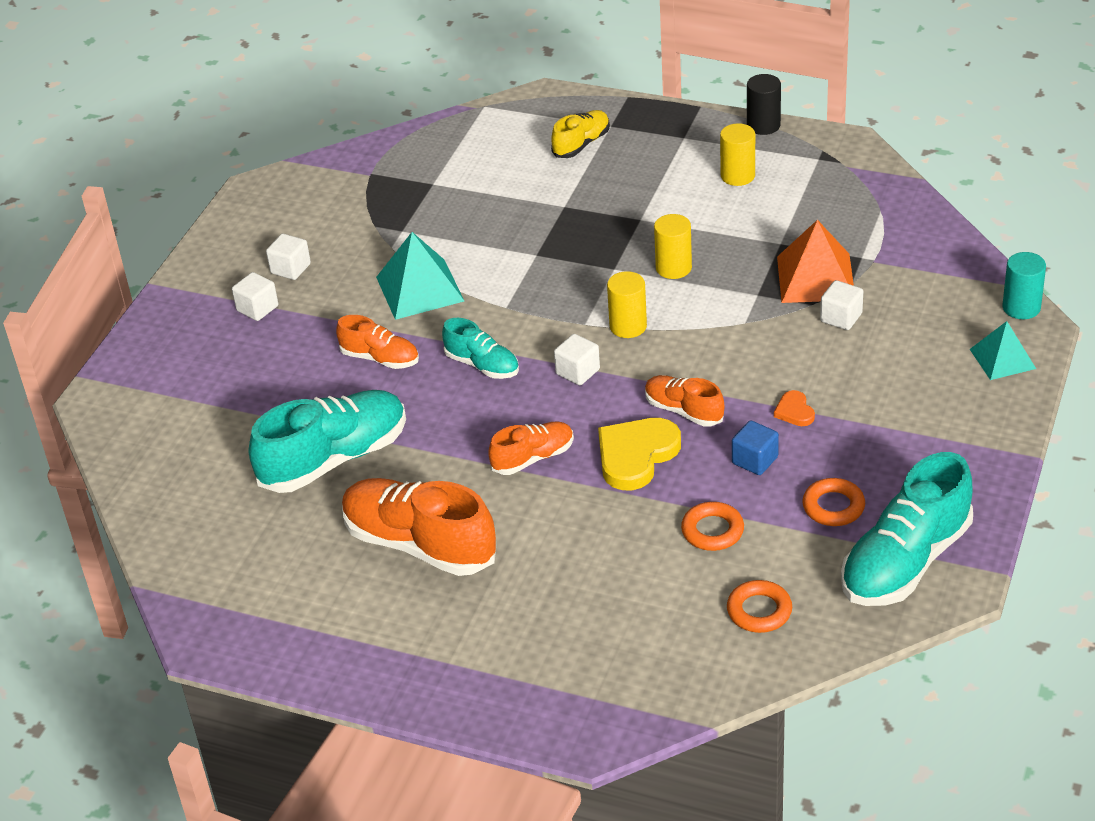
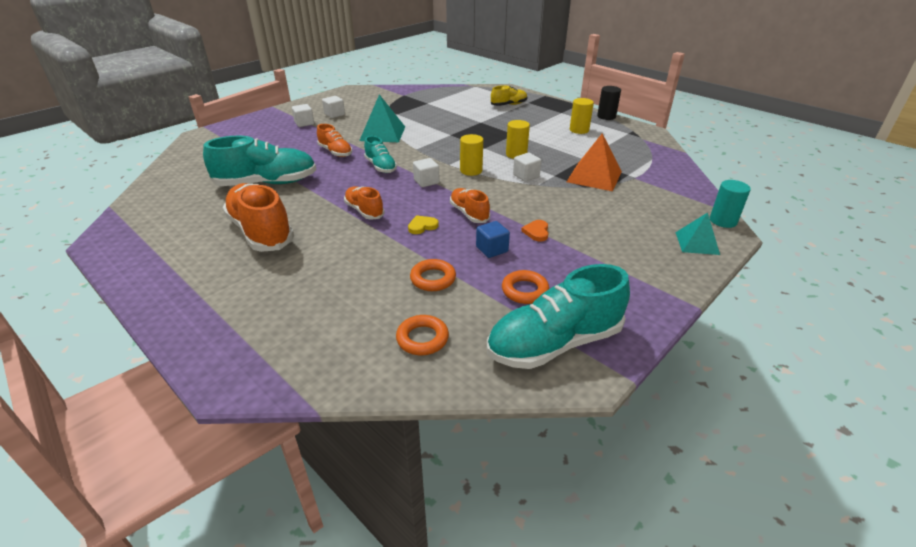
camera: 20 degrees right, 5 degrees down
(533, 458) = (364, 211): orange shoe -> orange shoe turned 120 degrees counterclockwise
(636, 455) = (422, 226): yellow heart -> yellow heart, size x0.49
(841, 317) = (598, 196): white cube -> white cube (526, 176)

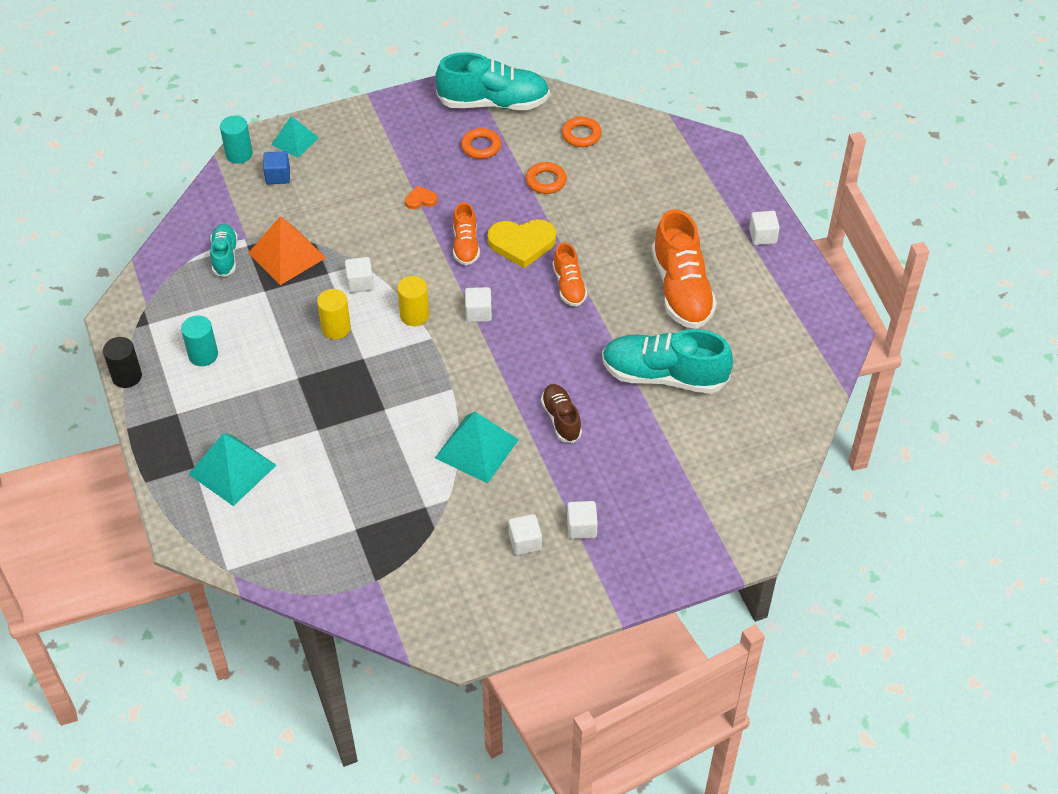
camera: 155 degrees left, 15 degrees up
(174, 294) = (762, 236): none -> white cube
(335, 152) = (561, 419): orange shoe -> brown shoe
(380, 167) = (517, 362): turquoise shoe -> turquoise shoe (225, 256)
(422, 226) = (522, 243): yellow heart -> yellow heart, size x2.05
(492, 249) = (476, 194): blue cube -> blue cube (278, 176)
(509, 105) = (232, 469): yellow shoe -> turquoise pyramid
(536, 232) = (420, 200): orange heart -> orange heart turned 135 degrees counterclockwise
(579, 130) = (203, 355): yellow cylinder -> turquoise cylinder

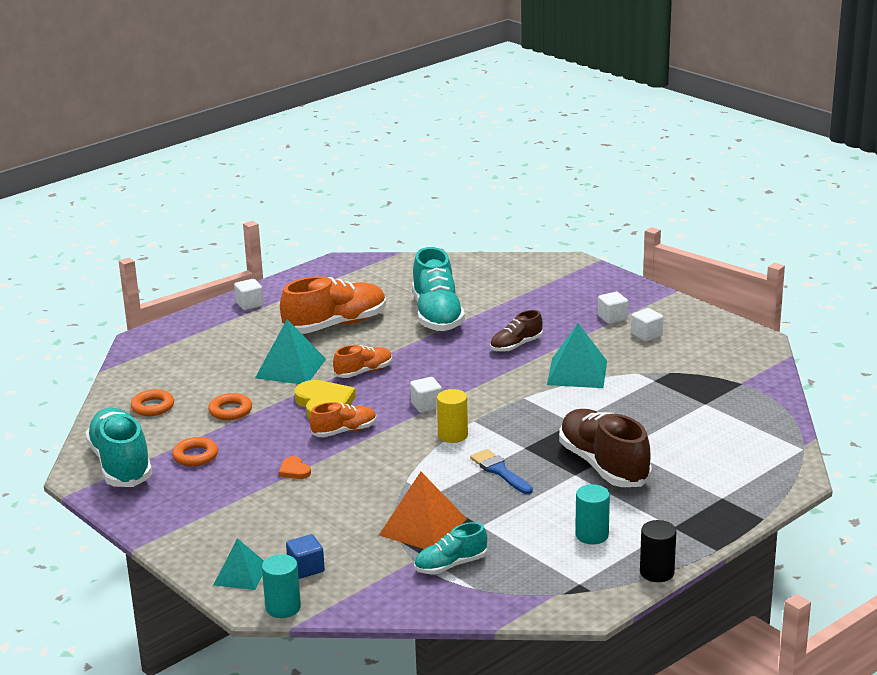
camera: 110 degrees left, 25 degrees down
(232, 469) = (705, 477): turquoise pyramid -> turquoise pyramid (290, 368)
(298, 403) = (603, 465): none -> brown shoe
(336, 328) = (499, 471): yellow cylinder -> blue brush
(360, 283) = (432, 474): white cube -> none

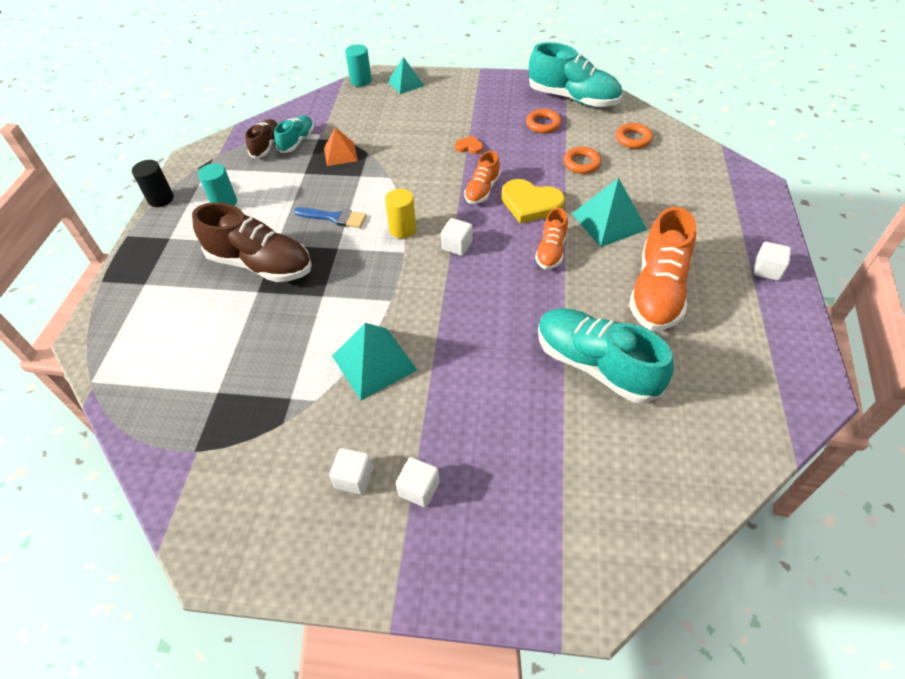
camera: 140 degrees right, 25 degrees up
(306, 568) = (376, 101): blue cube -> none
(422, 527) = (340, 154): orange pyramid -> orange pyramid, size x0.64
(516, 345) = (469, 367): brown shoe -> brown shoe (266, 145)

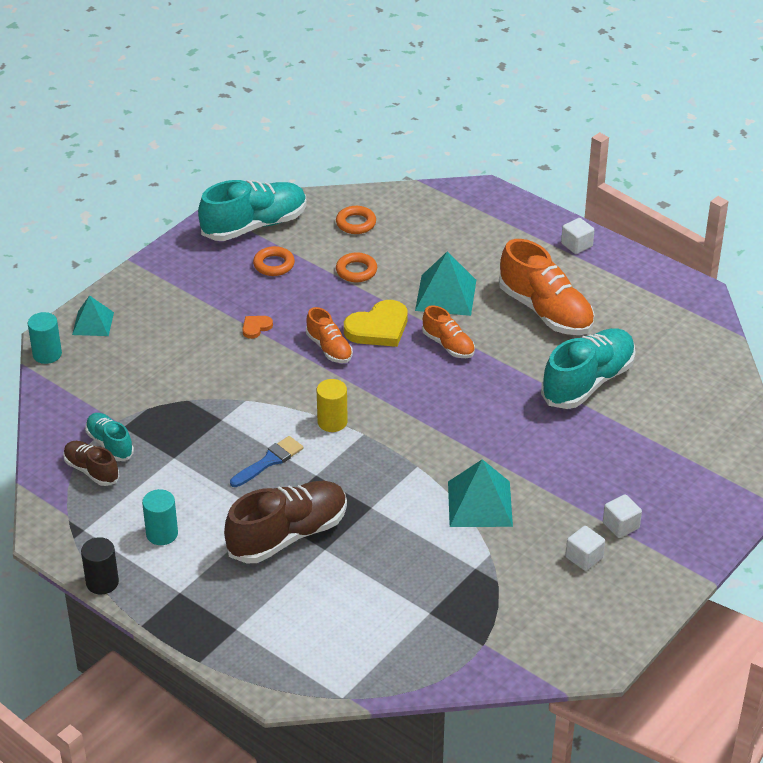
camera: 60 degrees left, 10 degrees down
(340, 154) = (169, 420): orange pyramid -> none
(457, 245) = (388, 397): white cube -> none
(596, 365) = (588, 382): turquoise shoe -> turquoise shoe turned 150 degrees clockwise

